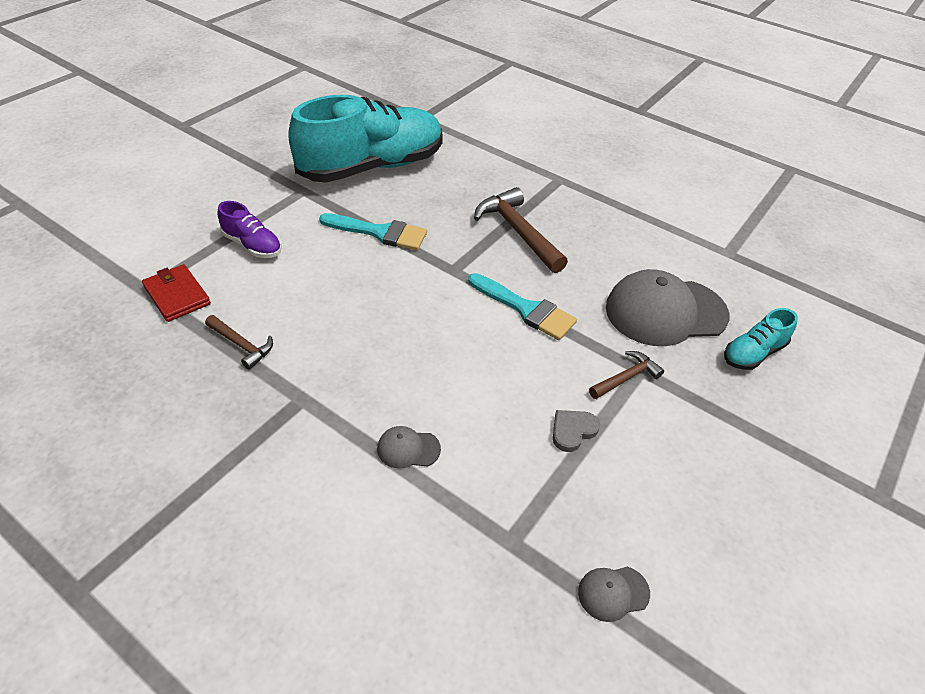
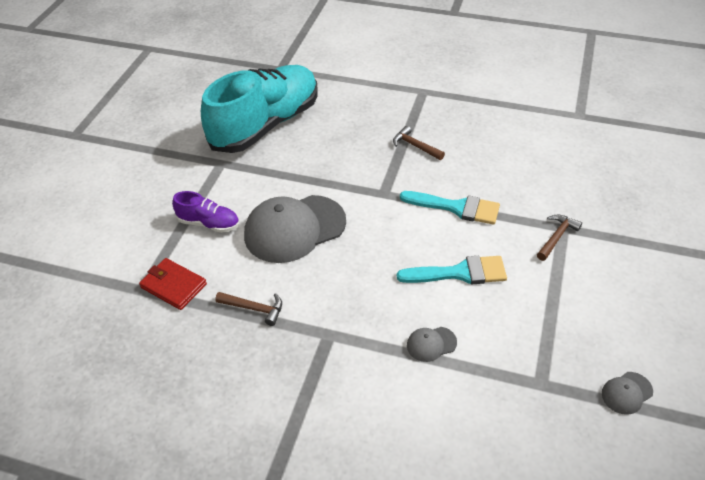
camera: 15 degrees left, 0 degrees up
(380, 233) = (307, 180): turquoise brush -> turquoise brush (459, 273)
(517, 232) = (415, 146): brown hammer -> brown hammer, size x0.55
(573, 431) = (540, 289): grey heart -> none
(665, 312) = (558, 177): grey cap -> grey cap (294, 229)
(753, 353) = (634, 189): turquoise shoe -> none

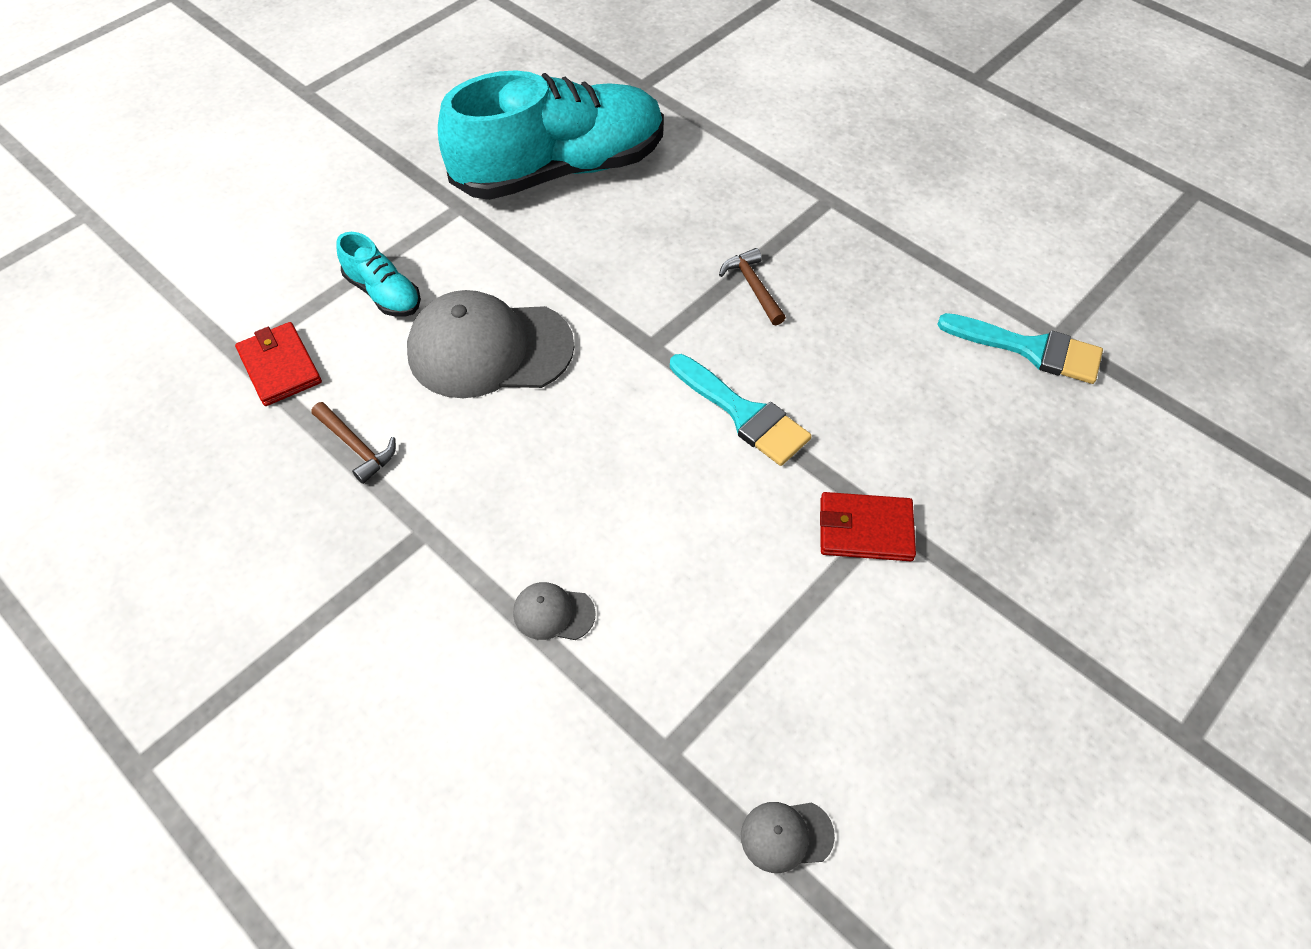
camera: 25 degrees right, 10 degrees up
(209, 223) = (384, 293): purple shoe -> turquoise shoe
(459, 273) = (672, 521): turquoise brush -> turquoise brush (1030, 349)
(556, 237) = (865, 529): brown hammer -> red wallet

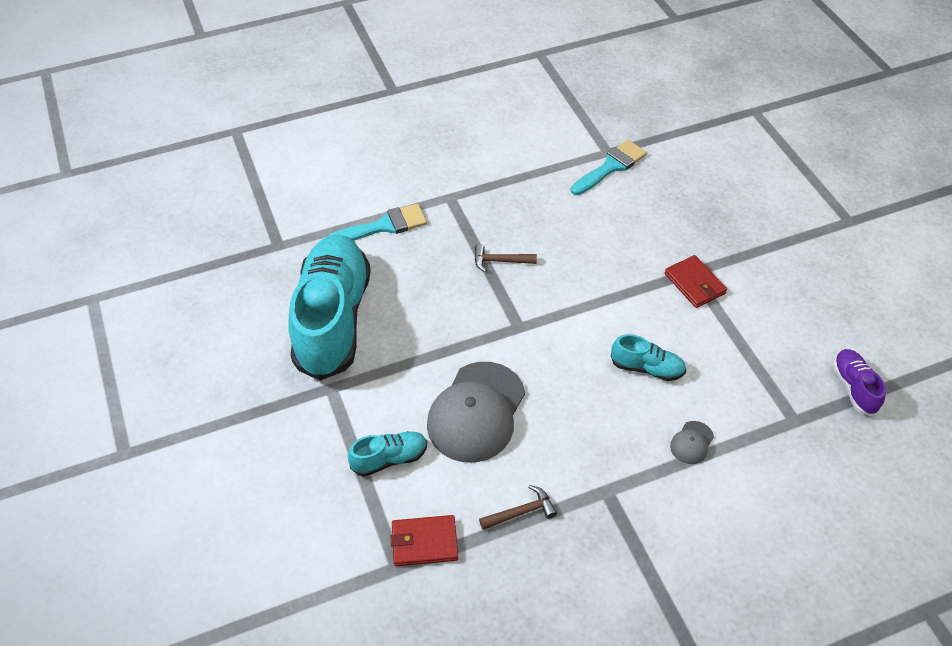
camera: 65 degrees left, 5 degrees down
(662, 515) = (647, 368): none -> turquoise shoe
(743, 414) = (593, 304): turquoise brush -> turquoise brush (384, 226)
(786, 835) = (853, 387): grey cap -> purple shoe
(865, 529) = (694, 284): red wallet -> red wallet turned 60 degrees counterclockwise

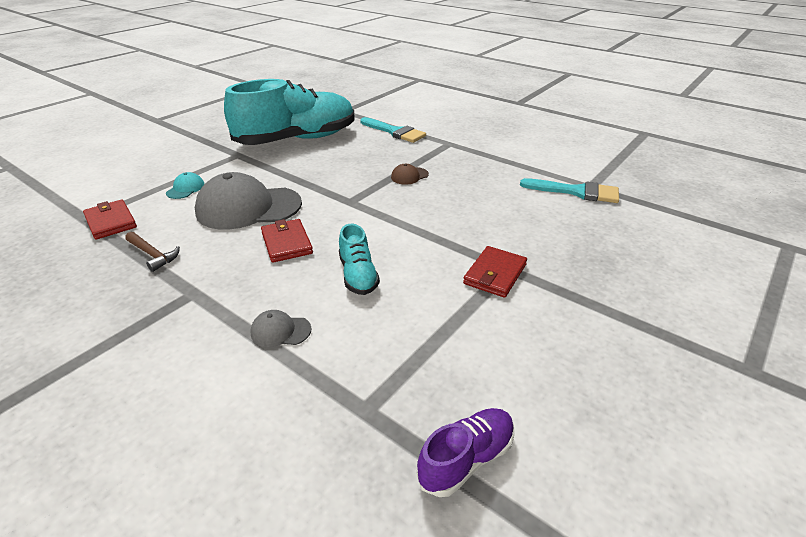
camera: 60 degrees right, 15 degrees down
(389, 459) = (185, 189): turquoise shoe -> turquoise cap
(500, 261) = (409, 176): brown hammer -> brown cap
(566, 400) = (287, 243): none -> red wallet

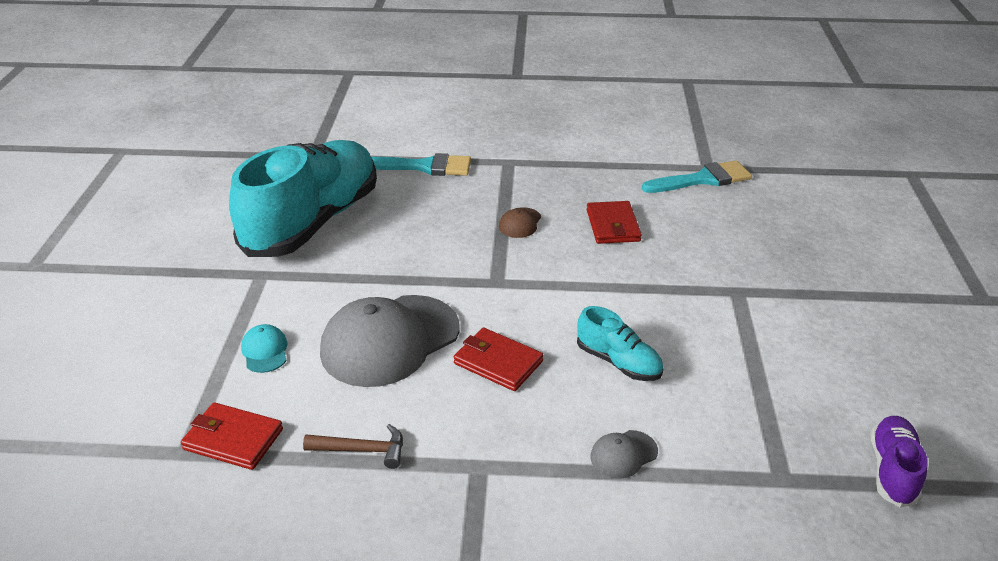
camera: 35 degrees left, 0 degrees up
(495, 274) = (734, 302): red wallet -> red wallet (613, 226)

